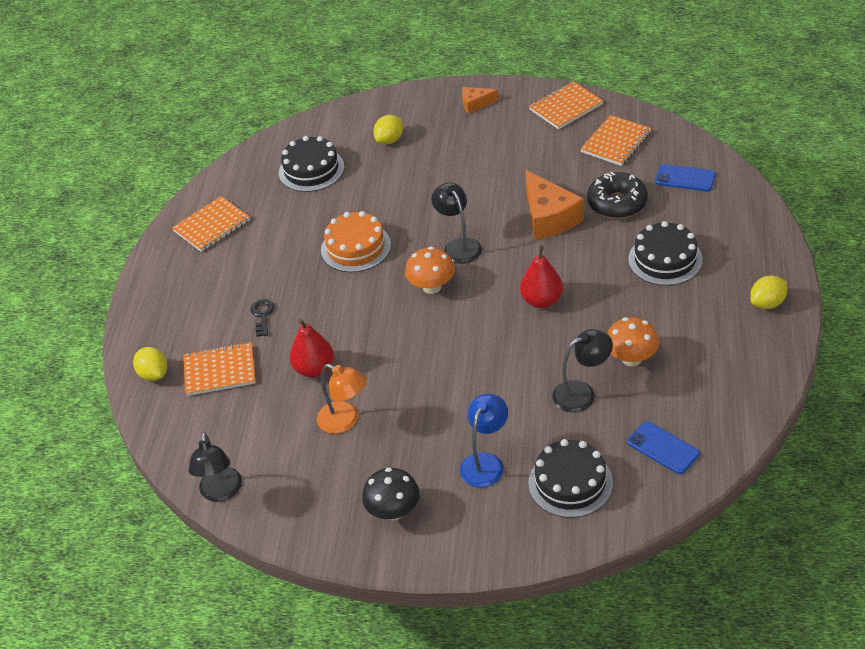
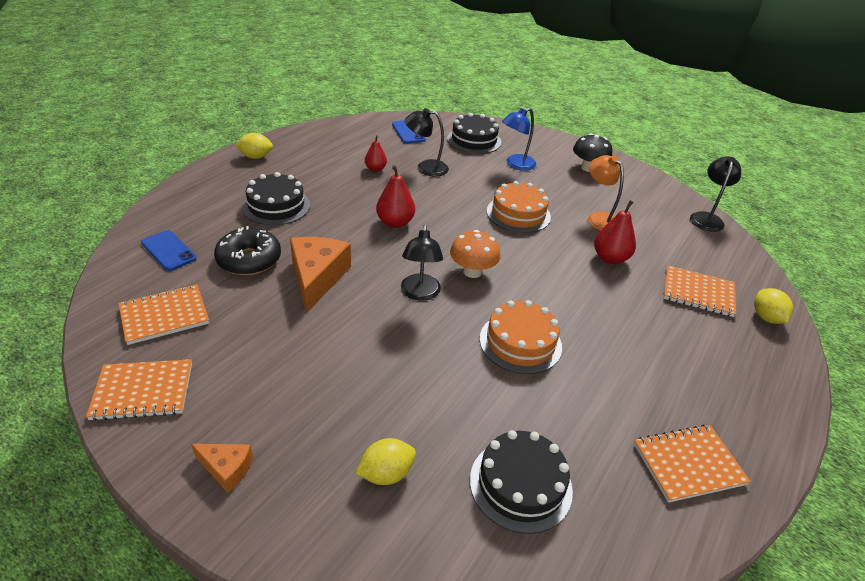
camera: 160 degrees left, 5 degrees down
(262, 315) = (645, 321): black key -> none
(433, 379) = (518, 214): none -> orange cake
(631, 358) = (375, 169): orange mushroom -> red pear

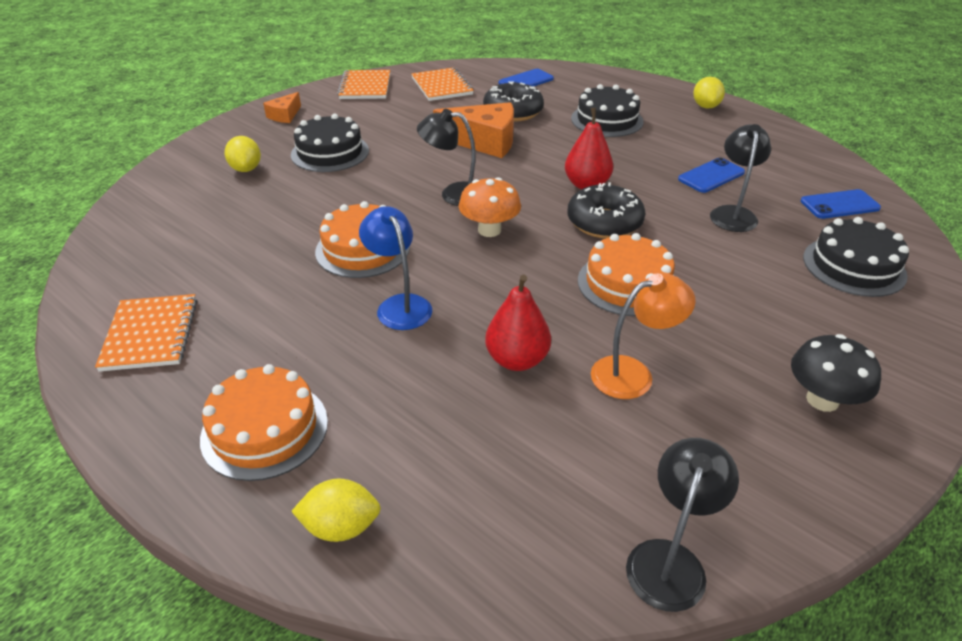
camera: 100 degrees right, 0 degrees up
(375, 169) = (711, 176): red pear -> blue phone
(448, 218) = (604, 222): none -> black donut
(516, 164) = (787, 302): blue lamp -> blue lamp (399, 305)
(520, 484) = (198, 227): black cake -> black cake (330, 152)
(698, 293) = (421, 447): orange notebook -> none
(706, 218) = (670, 560): black lamp -> black lamp turned 90 degrees counterclockwise
(730, 363) = (265, 429): none -> orange cake

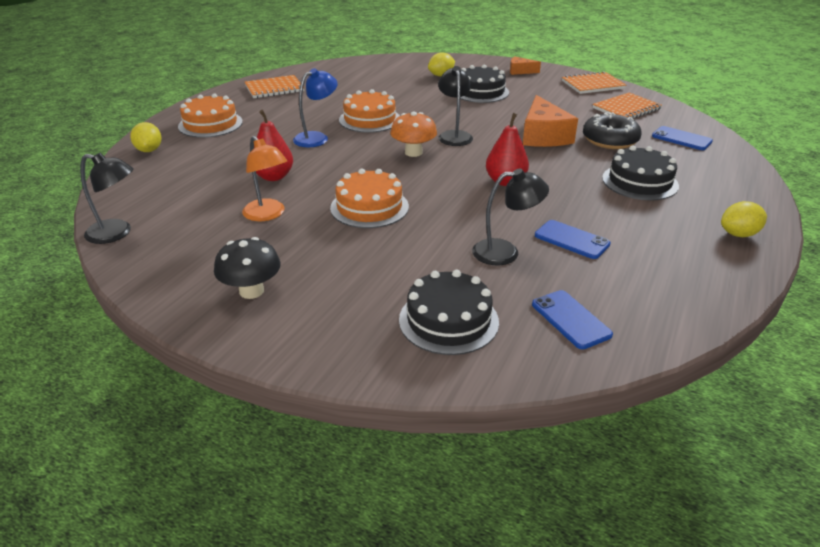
camera: 75 degrees right, 5 degrees down
(604, 222) = (450, 193): black donut -> none

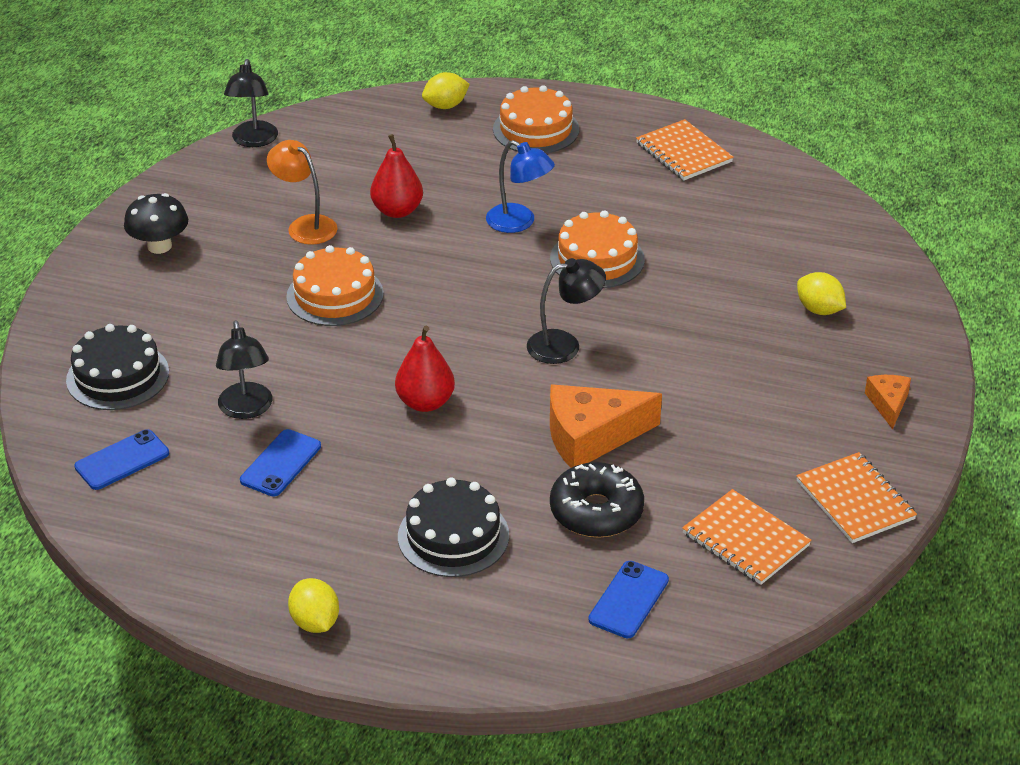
camera: 80 degrees right, 5 degrees up
(268, 215) = (305, 225): orange lamp -> orange lamp turned 90 degrees clockwise
(413, 152) = (494, 312): orange mushroom -> none
(480, 92) = (757, 360): black cake -> none

